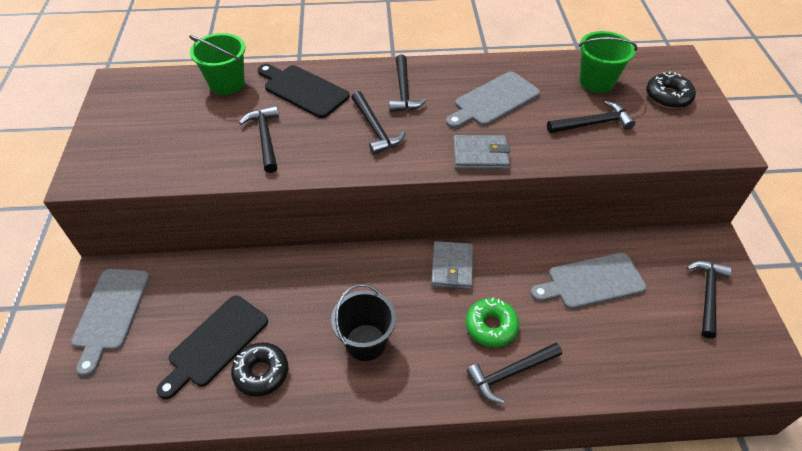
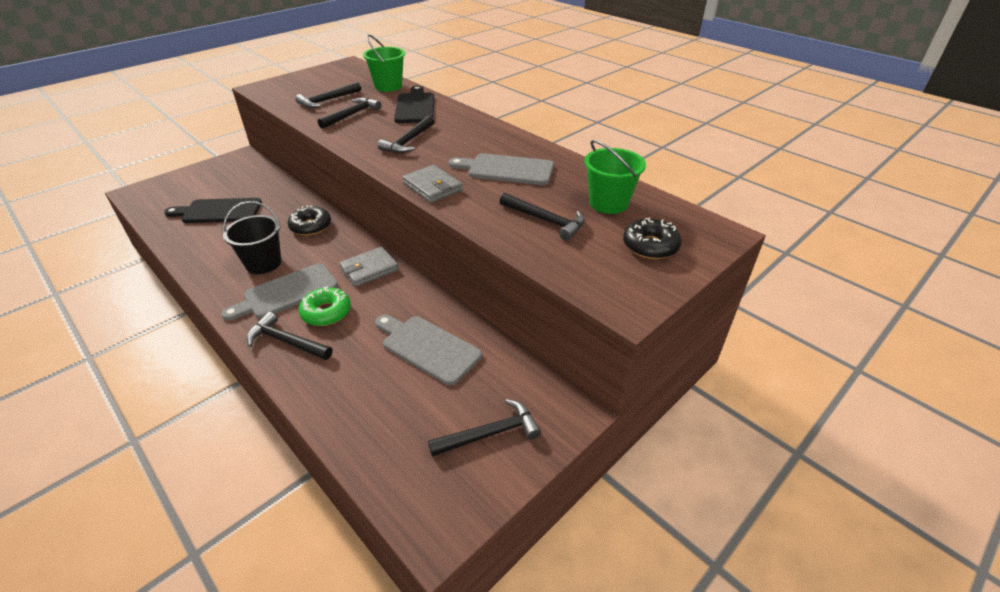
camera: 50 degrees right, 10 degrees down
(110, 313) = (215, 171): grey cutting board -> grey cutting board (287, 292)
(261, 372) = (207, 236): black donut -> black donut (311, 226)
(403, 91) = (464, 135): black hammer -> black hammer (327, 100)

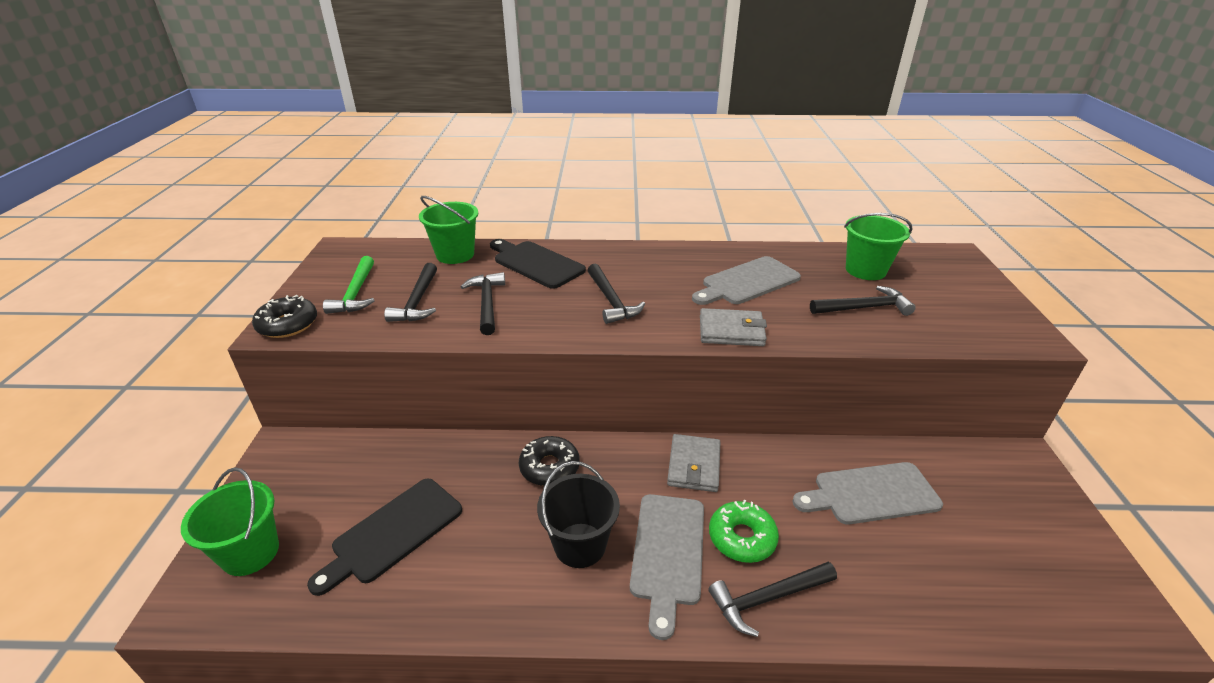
camera: 45 degrees left, 5 degrees down
(174, 188) = (250, 552): none -> green bucket
(313, 86) = (356, 293): none -> green hammer
(490, 433) = (1026, 520): black hammer -> none
(650, 246) = (951, 287): black donut -> black donut (288, 325)

